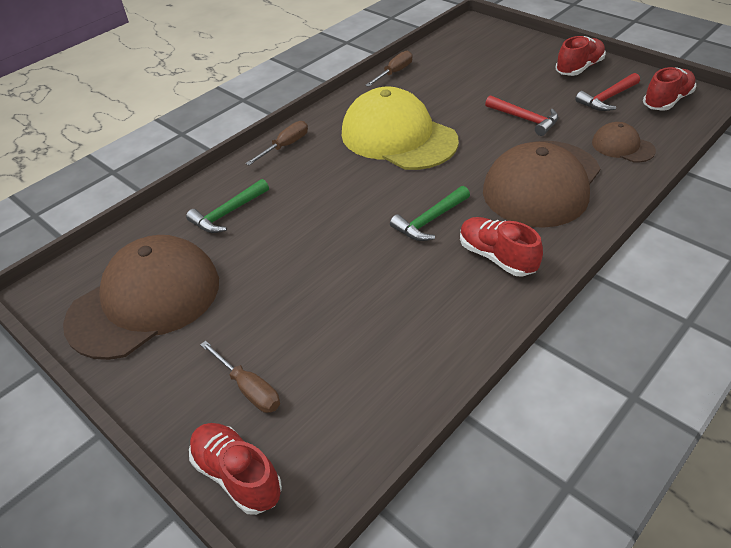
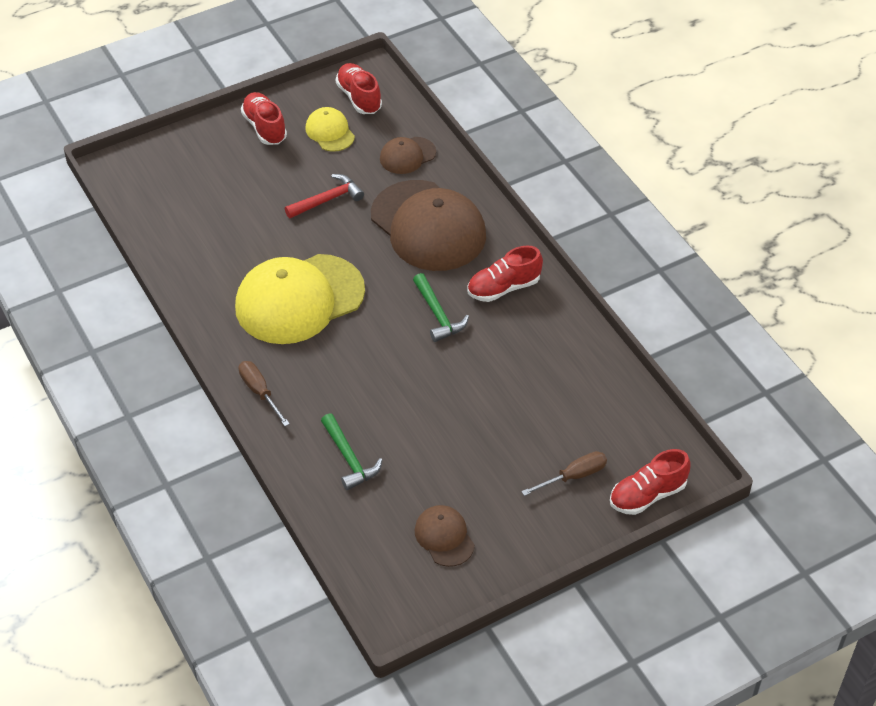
camera: 75 degrees left, 5 degrees up
(145, 301) = (444, 537): brown cap -> brown cap, size x0.47
(394, 73) = (172, 267): brown screwdriver -> none
(607, 98) = (330, 132): red hammer -> yellow cap

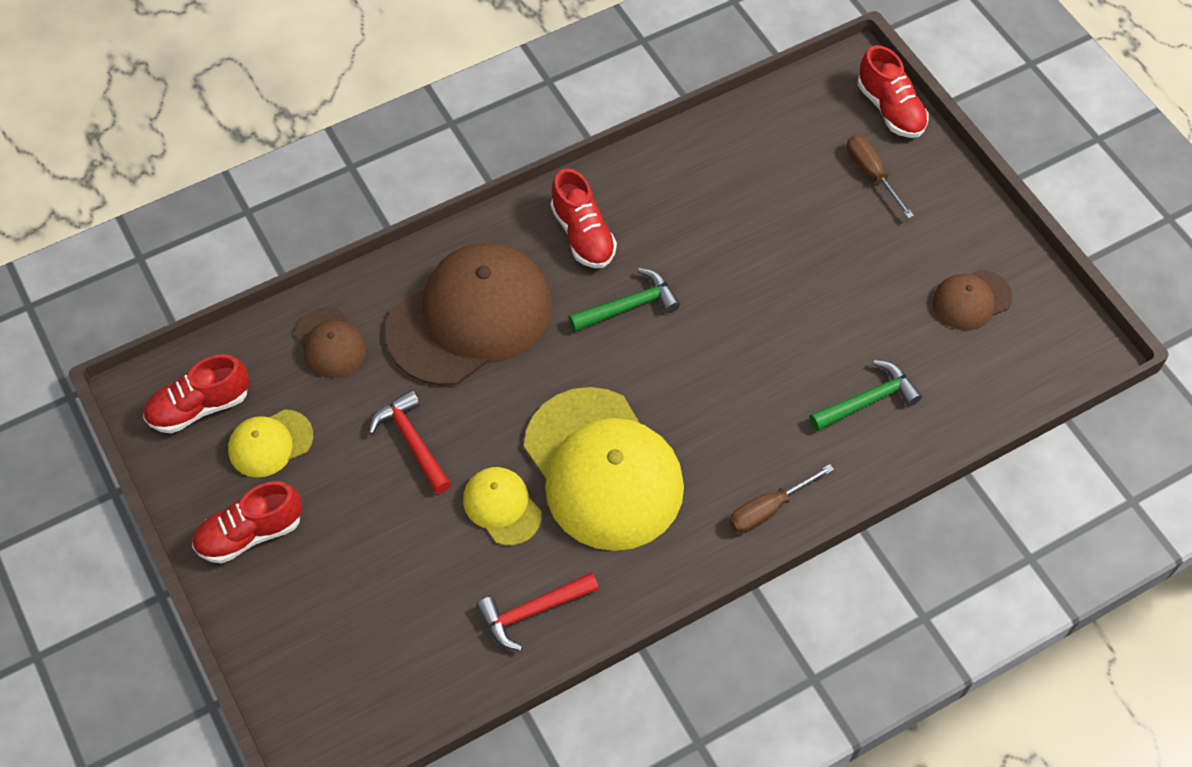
camera: 90 degrees left, 10 degrees up
(194, 263) = (533, 611): none -> red hammer
(274, 246) = (502, 507): none -> yellow cap

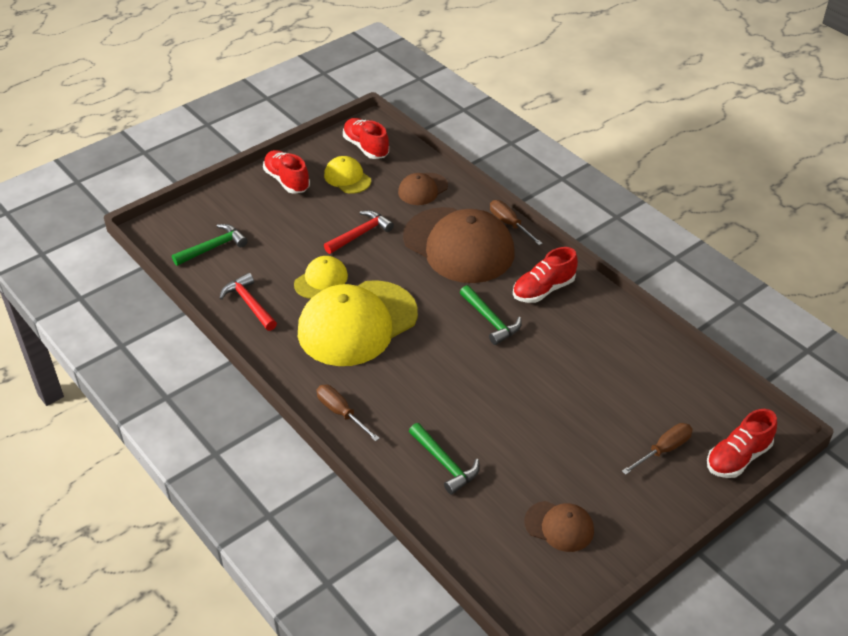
camera: 80 degrees right, 15 degrees down
(389, 658) = (213, 247): none -> green hammer
(440, 247) = (509, 224): none -> brown screwdriver
(971, 300) = (559, 526): brown cap -> brown cap turned 150 degrees clockwise

